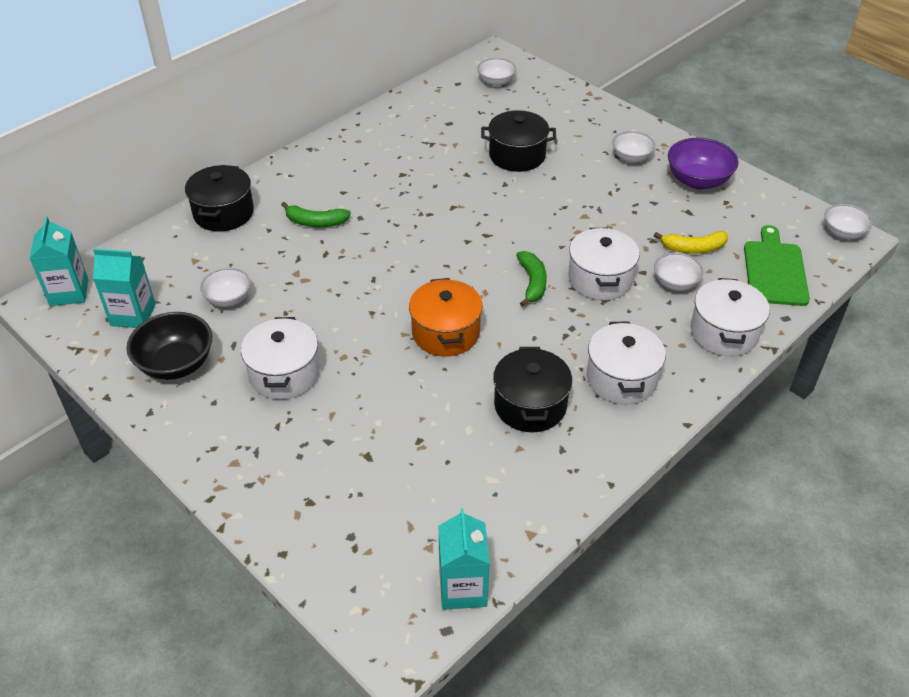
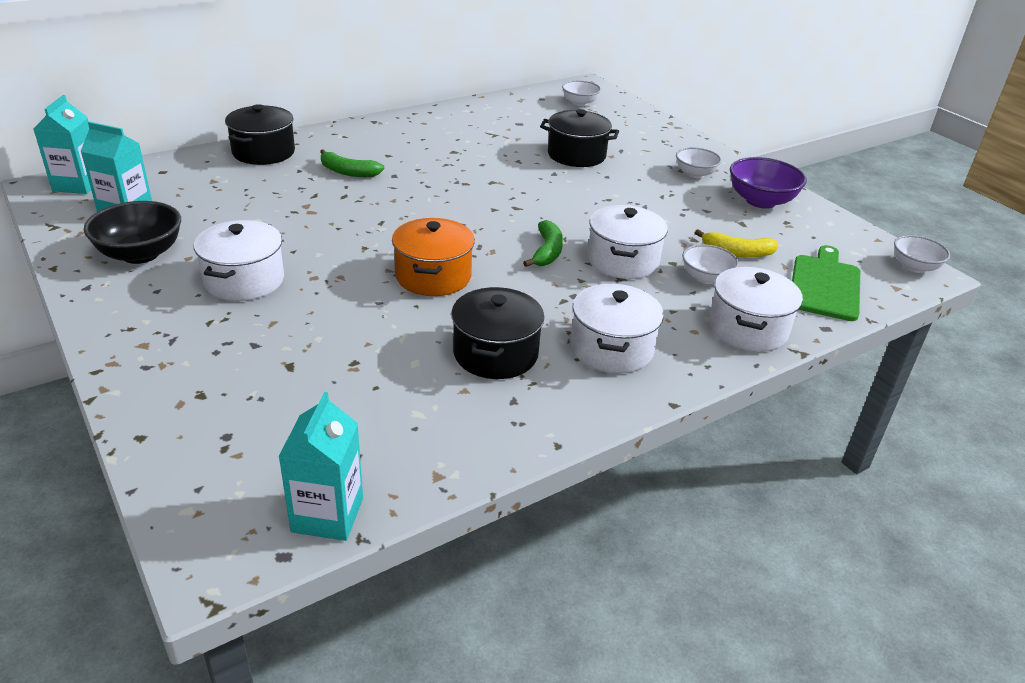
camera: 10 degrees right, 10 degrees down
(228, 299) = (226, 214): white bowl -> none

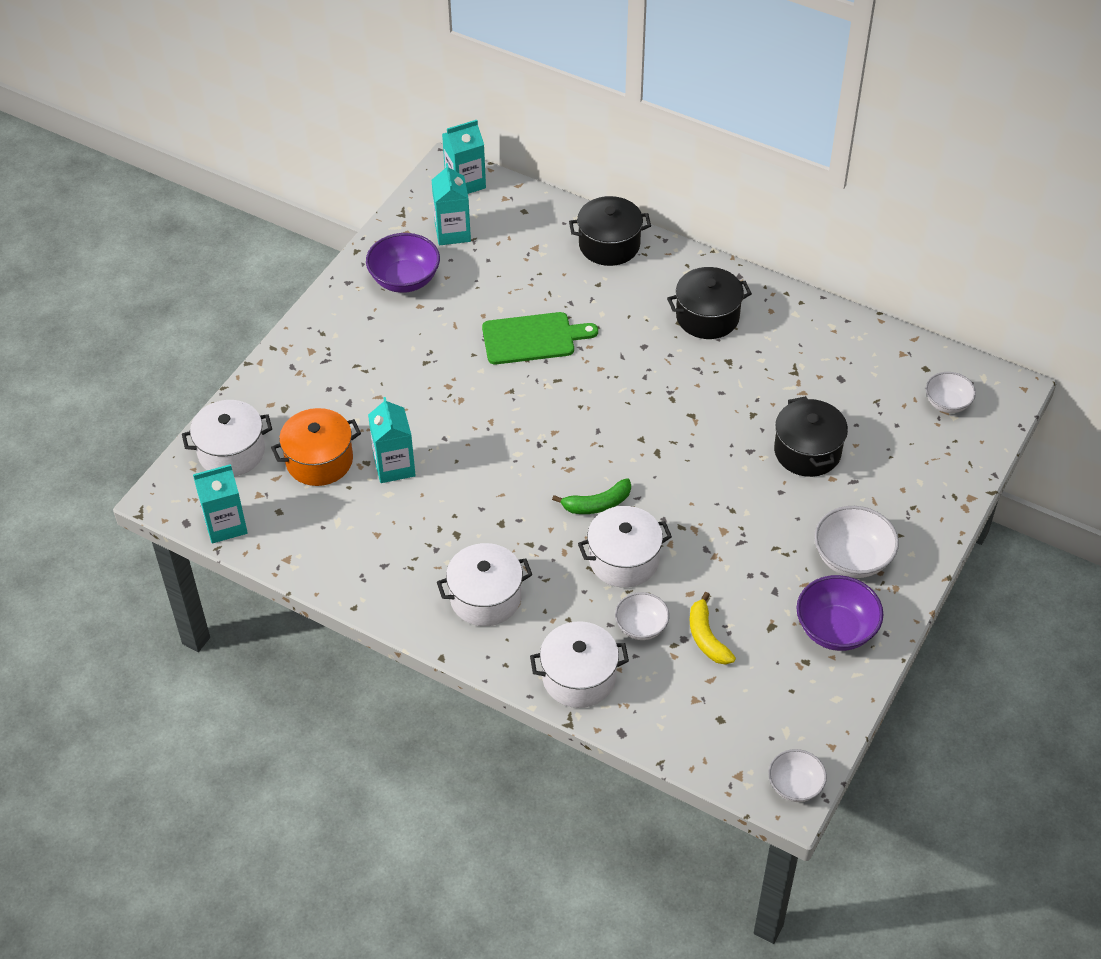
camera: 65 degrees right, 15 degrees up
(140, 254) = (404, 280): black bowl -> purple bowl
(244, 280) = (415, 352): white pot -> white pot (231, 452)
(348, 172) = (623, 315): green banana -> none
(381, 345) = (394, 466): none -> turquoise carton
(433, 276) = (502, 451): orange pot -> orange pot (319, 460)
(495, 353) = (430, 533): black pot -> black pot (707, 317)
(695, 174) = (852, 558): white bowl -> white bowl, size x1.57
(825, 285) = (698, 718): green cutting board -> green cutting board (533, 338)

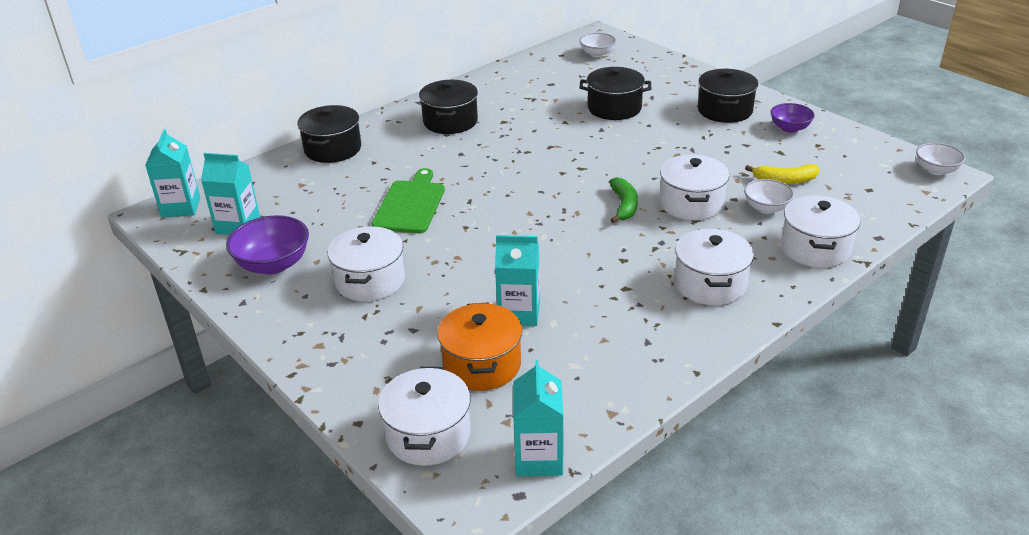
camera: 70 degrees left, 15 degrees down
(404, 352) = (370, 281): none -> white pot
(836, 629) = (789, 128): purple bowl -> purple bowl, size x0.64
(852, 558) = (724, 110): white bowl -> black pot

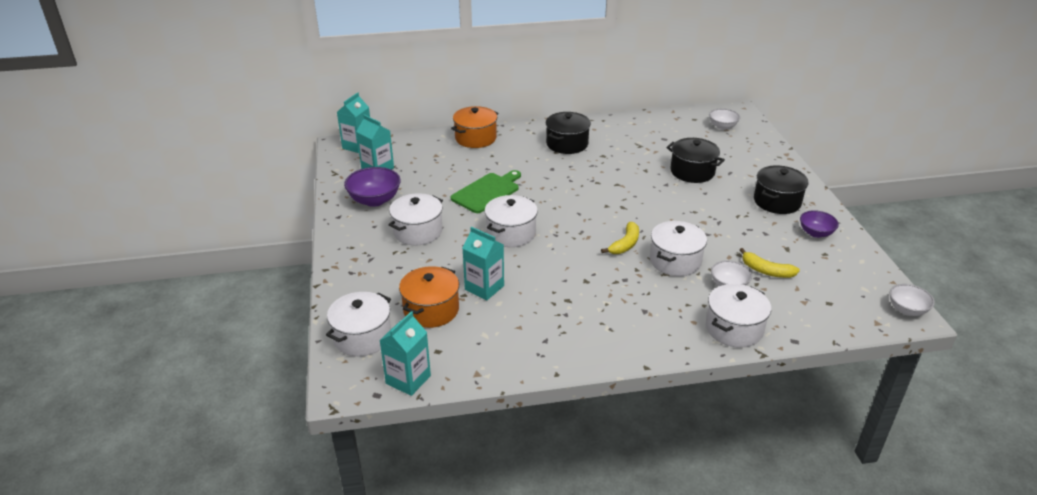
camera: 30 degrees right, 0 degrees up
(333, 149) = (475, 138): black pot -> orange pot
(624, 206) = (625, 244): green banana -> yellow banana
(710, 284) = (628, 321): white pot -> white pot (511, 233)

